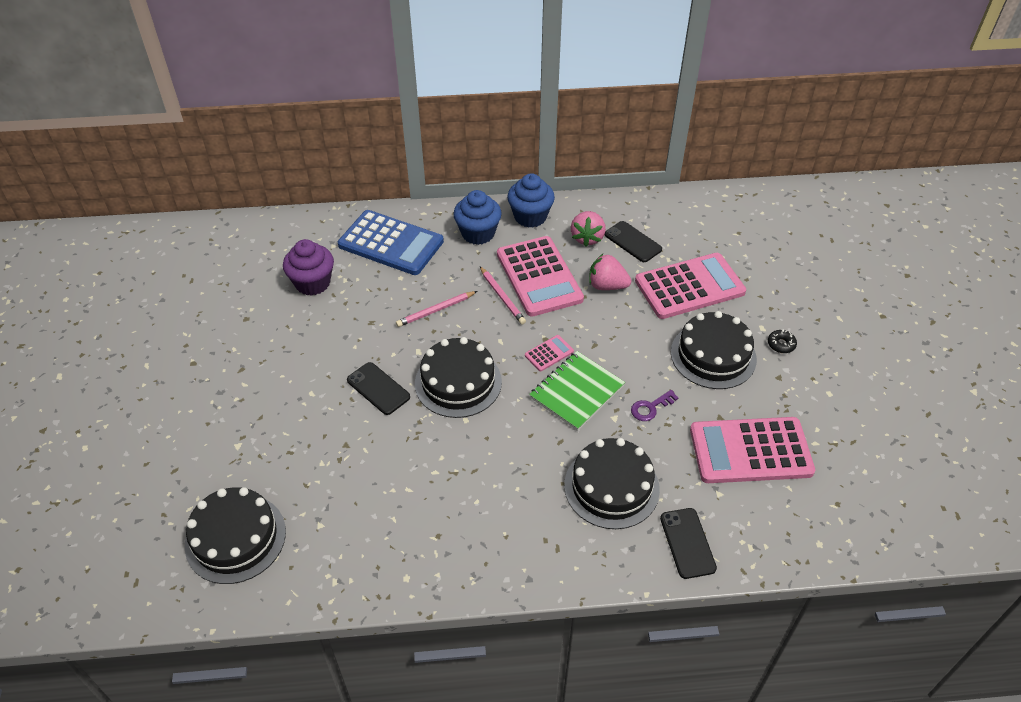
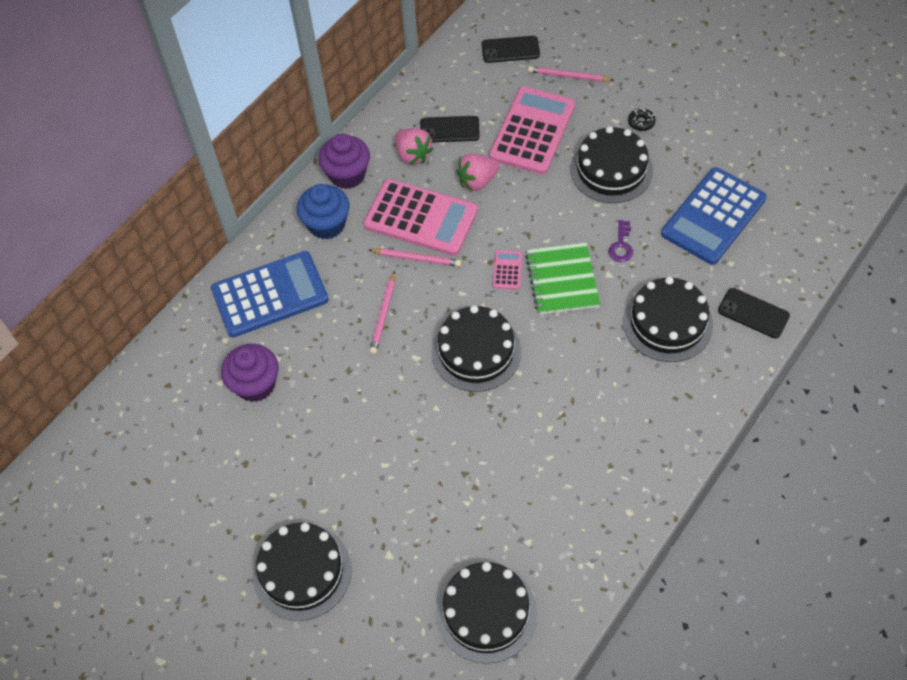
camera: 45 degrees left, 10 degrees up
(184, 405) = (302, 571): none -> black cake
(378, 388) = (428, 412): black phone -> black phone (510, 50)
(530, 216) = (347, 175): blue cupcake -> purple cupcake
(750, 451) = (713, 216): pink calculator -> blue calculator
(765, 274) = (568, 76): none -> pink pencil

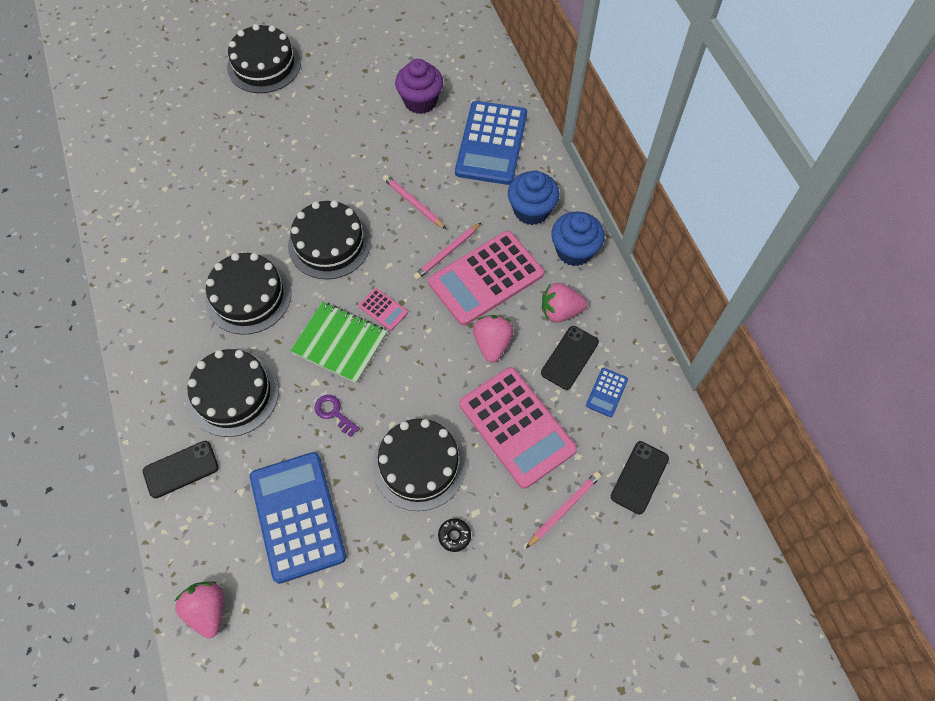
camera: 120 degrees right, 5 degrees up
(347, 175) = (574, 251): purple cupcake -> blue cupcake
(460, 95) = (606, 392): none -> blue calculator
(486, 612) = (146, 140): black cake -> black cake (248, 296)
(819, 224) = (208, 610): none -> pink strawberry

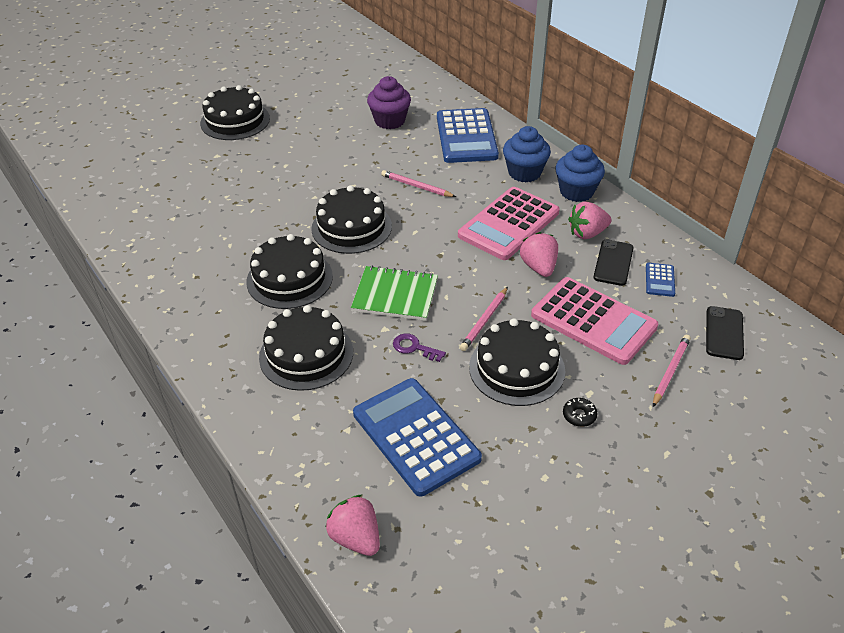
camera: 15 degrees left, 20 degrees down
(181, 469) = (276, 425): black phone -> none
(383, 309) = (425, 263): pink calculator -> none
(447, 253) = (464, 213): pink pencil -> pink pencil (484, 321)

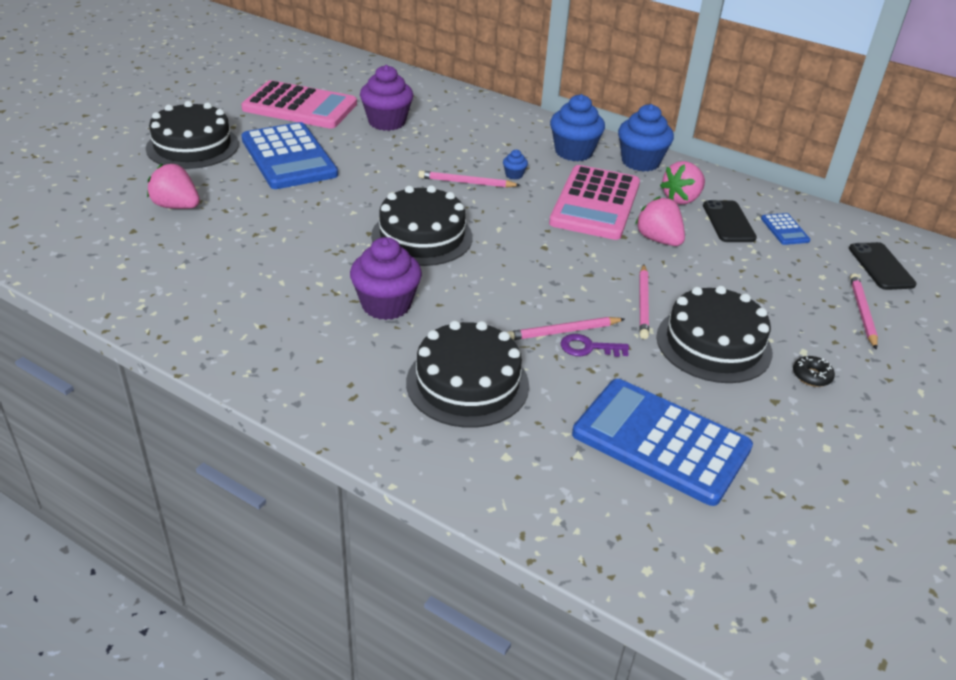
camera: 25 degrees left, 5 degrees down
(289, 279) = (386, 305): black cake -> purple cupcake
(356, 538) = (679, 574): pink strawberry -> pink strawberry (176, 206)
(395, 295) = (525, 297): green notebook -> none
(404, 330) = (563, 331): none -> pink pencil
(459, 186) = (514, 175): none -> blue cupcake
(466, 137) = (485, 126): blue calculator -> blue calculator (288, 157)
(593, 321) = (753, 281): pink calculator -> pink calculator (300, 107)

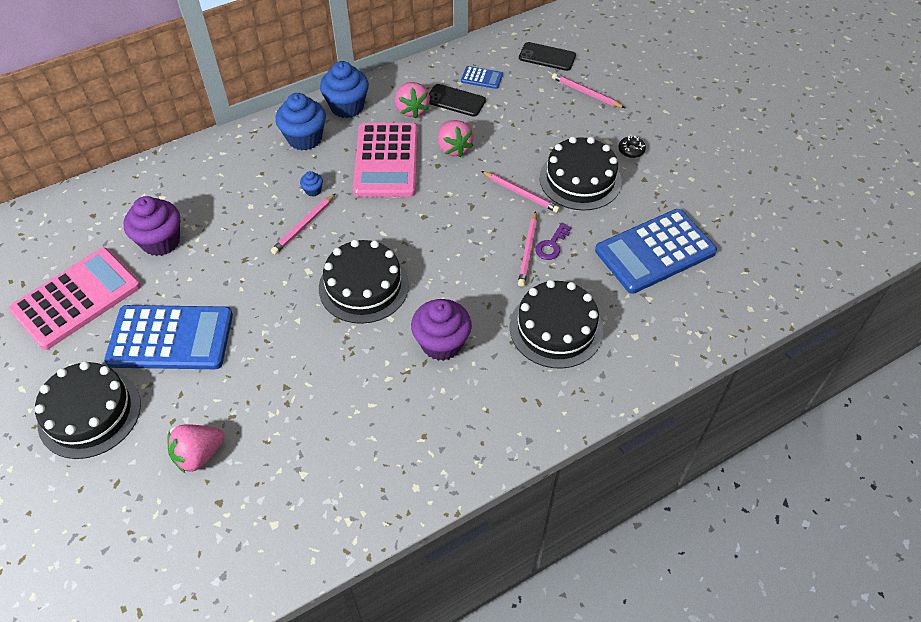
camera: 60 degrees left, 15 degrees up
(595, 203) = (386, 160): pink calculator -> pink calculator turned 45 degrees clockwise
(658, 240) = (453, 148): pink strawberry -> pink strawberry turned 105 degrees counterclockwise

